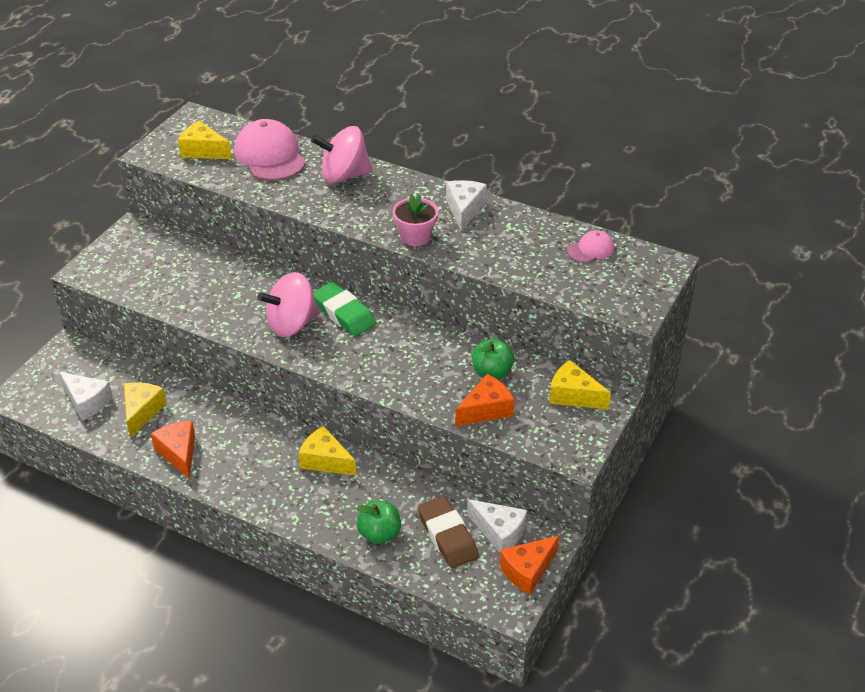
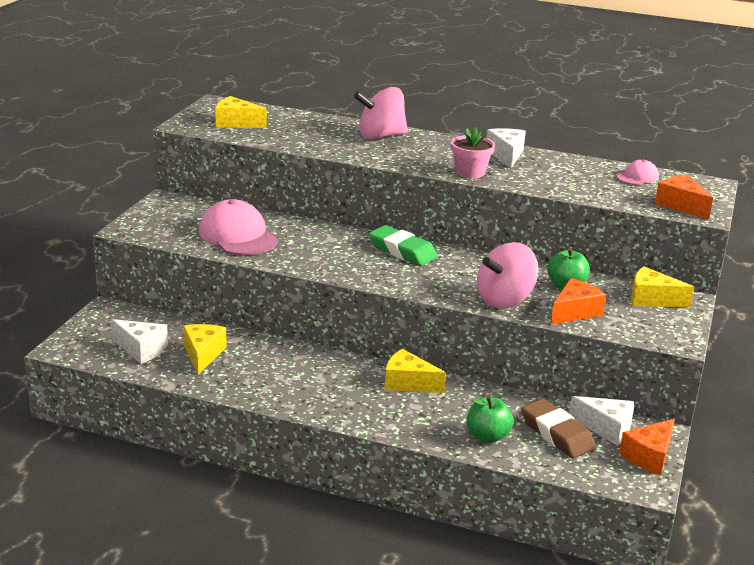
camera: 10 degrees left, 15 degrees down
(179, 453) = (253, 384): orange cheese -> orange cheese (681, 205)
(270, 156) = (303, 125): pink cap -> pink cap (238, 235)
(292, 324) = (354, 260): pink spinning top -> pink spinning top (504, 300)

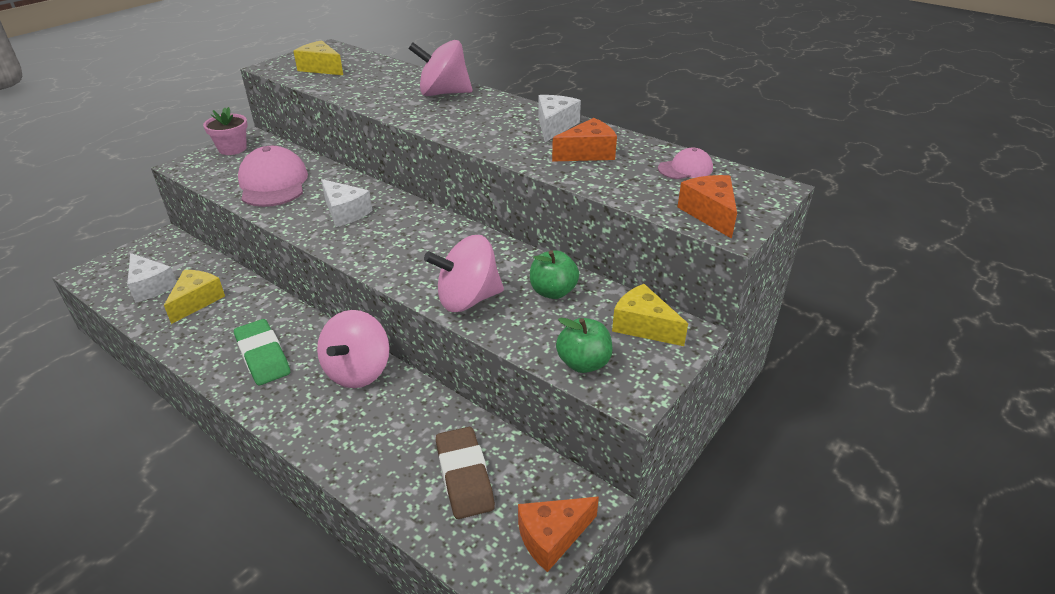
camera: 20 degrees right, 10 degrees up
(402, 251) = (413, 221): green eraser -> green eraser (263, 356)
(408, 383) = (358, 371): yellow cheese -> pink spinning top
(470, 172) = (494, 143): pink flower pot -> pink flower pot (232, 149)
(487, 436) = (385, 462): green apple -> green apple (583, 363)
(574, 312) = (534, 329): orange cheese -> orange cheese (588, 153)
(606, 428) = (529, 481): white cheese -> white cheese (345, 212)

